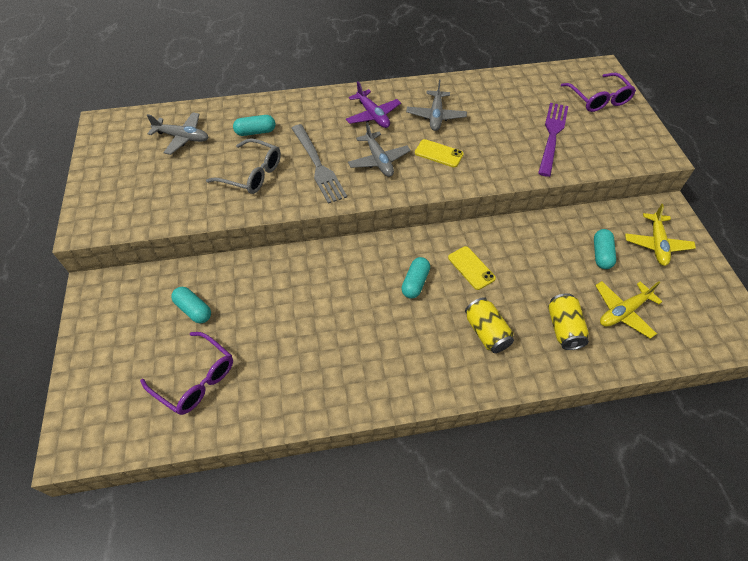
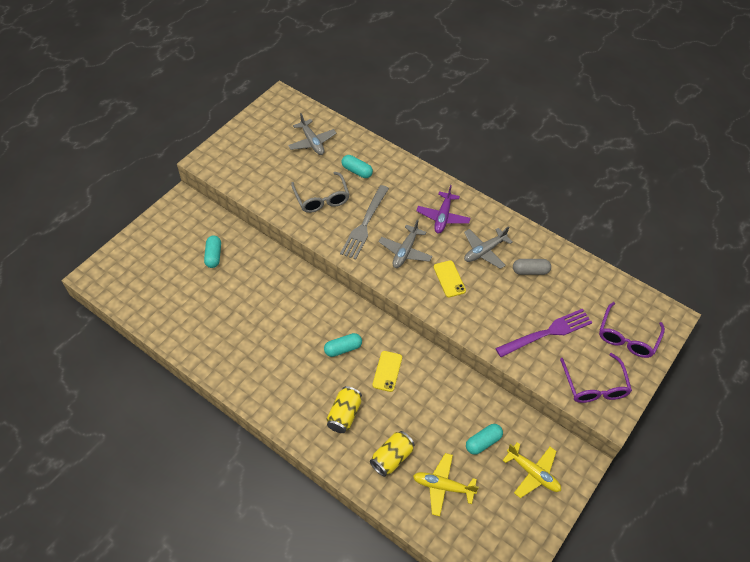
camera: 45 degrees right, 0 degrees up
(196, 379) = (174, 295): purple glasses -> purple glasses (594, 386)
(484, 105) = (530, 271): none -> grey capsule
(656, 244) = (533, 473): yellow plane -> yellow plane turned 105 degrees counterclockwise

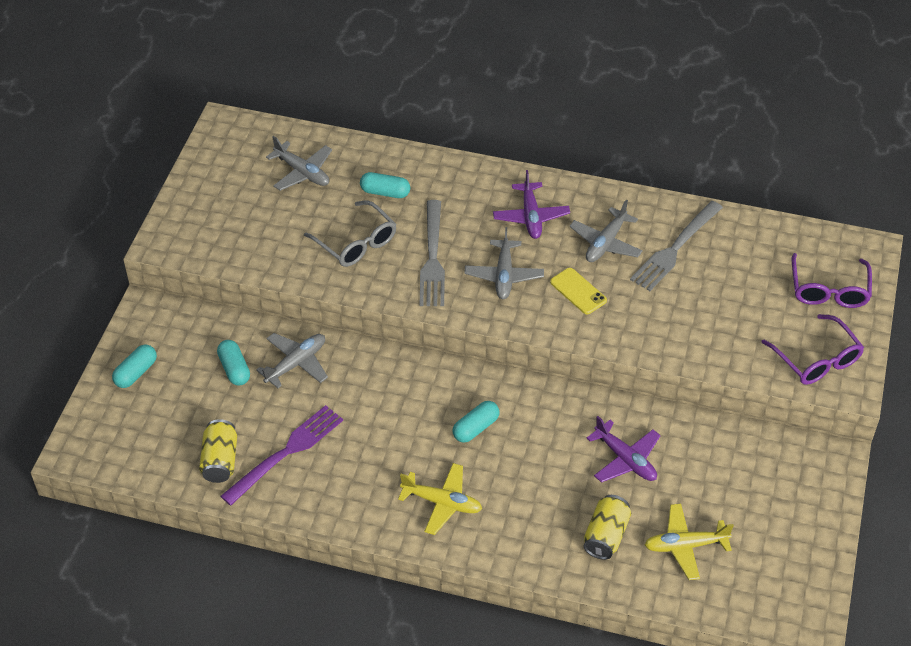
camera: 20 degrees left, 5 degrees down
(252, 265) = (296, 364): none -> grey plane
(344, 415) = (519, 507): yellow can -> yellow can (220, 460)
(387, 371) = (547, 436): yellow phone -> none
(431, 407) = (625, 459): none -> purple plane
(483, 442) = (708, 477): turquoise capsule -> turquoise capsule (136, 373)
(530, 271) = (675, 249): grey capsule -> grey fork
(533, 473) = (785, 492): yellow plane -> yellow plane (442, 503)
(547, 332) = (731, 316): purple fork -> purple fork (286, 452)

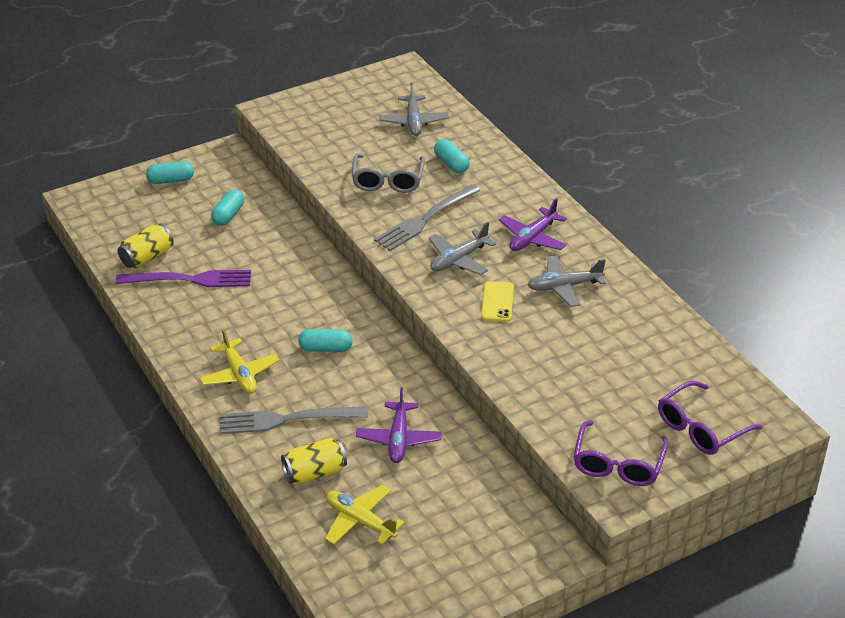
camera: 45 degrees right, 10 degrees down
(296, 364) = (269, 236): grey plane -> none
(675, 249) = (613, 323): grey fork -> grey fork (286, 420)

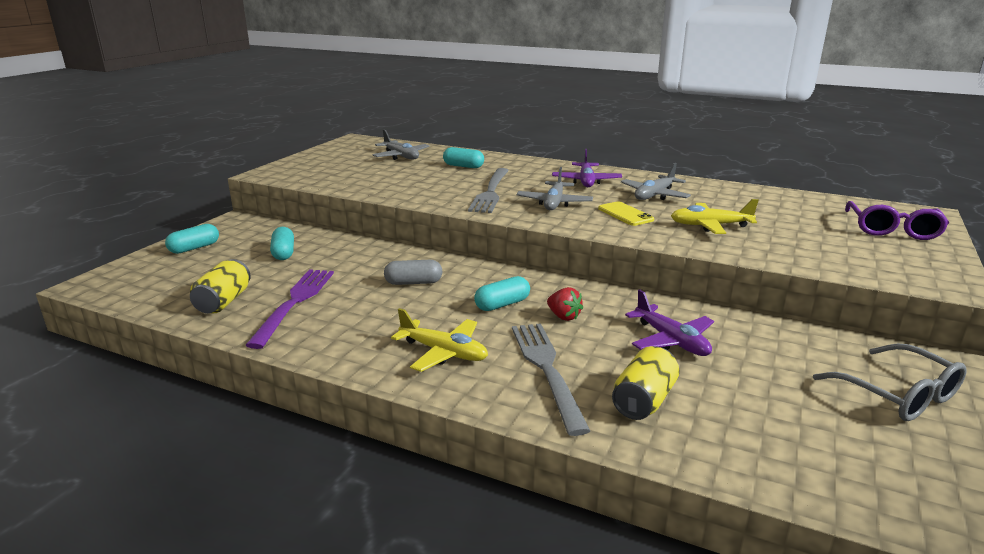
camera: 35 degrees left, 15 degrees down
(190, 279) = (295, 302): purple fork -> purple fork turned 45 degrees counterclockwise
(286, 420) = (546, 369): grey fork -> grey fork turned 120 degrees clockwise
(288, 295) = (413, 282): none -> grey capsule
(354, 381) = (563, 316): none -> red strawberry
(360, 521) = (755, 421): yellow plane -> yellow plane (710, 226)
(388, 181) = (427, 183): grey glasses -> grey glasses (898, 395)
(618, 464) = (898, 266): purple glasses -> none

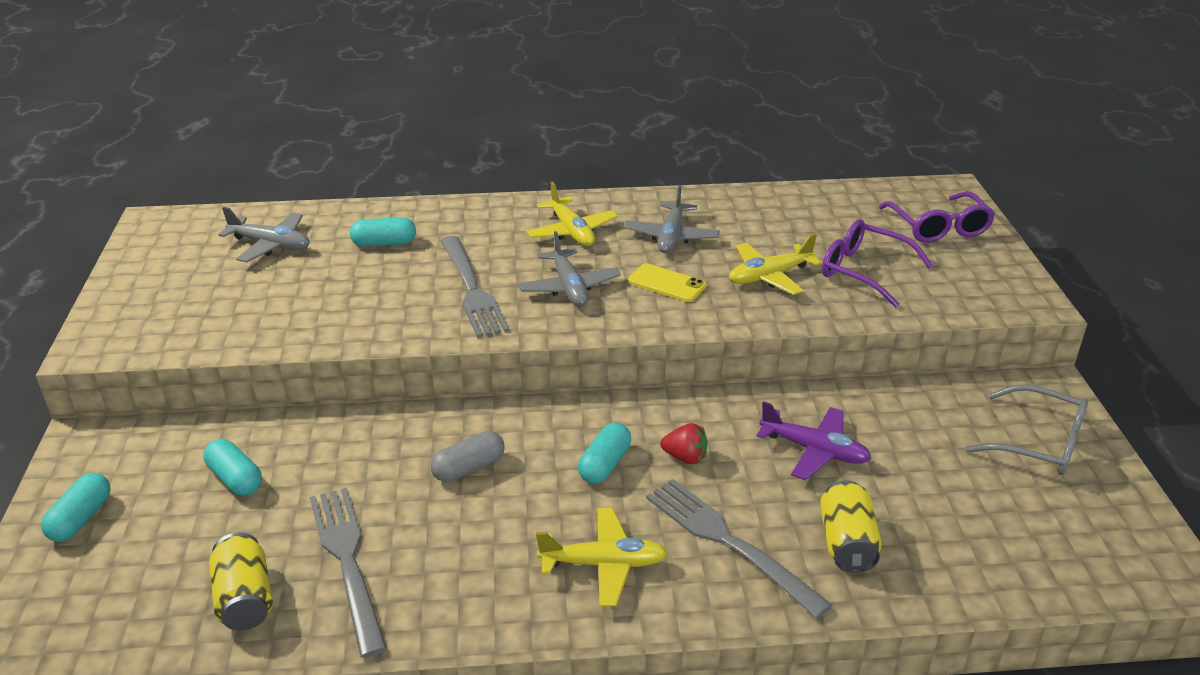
camera: 30 degrees left, 10 degrees up
(295, 302) = (347, 561): purple fork -> grey fork
(586, 181) = (571, 231): purple plane -> yellow plane
(795, 238) = (864, 271): none -> purple glasses

